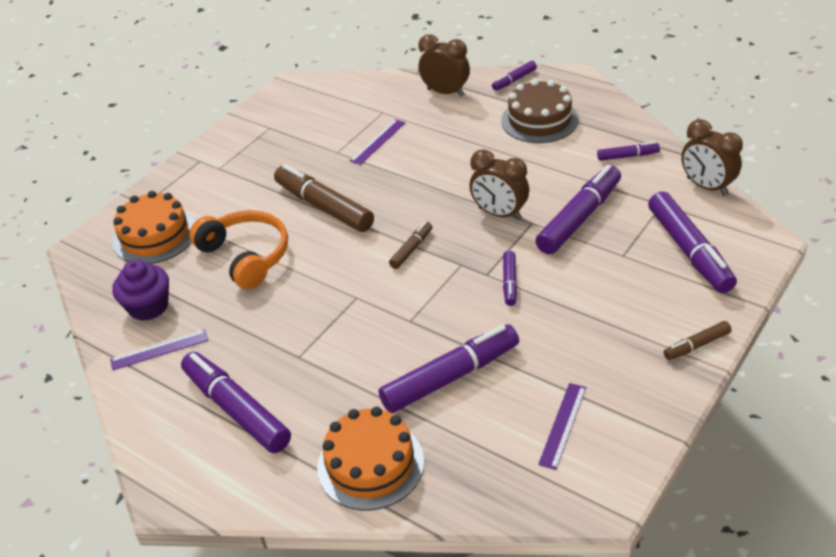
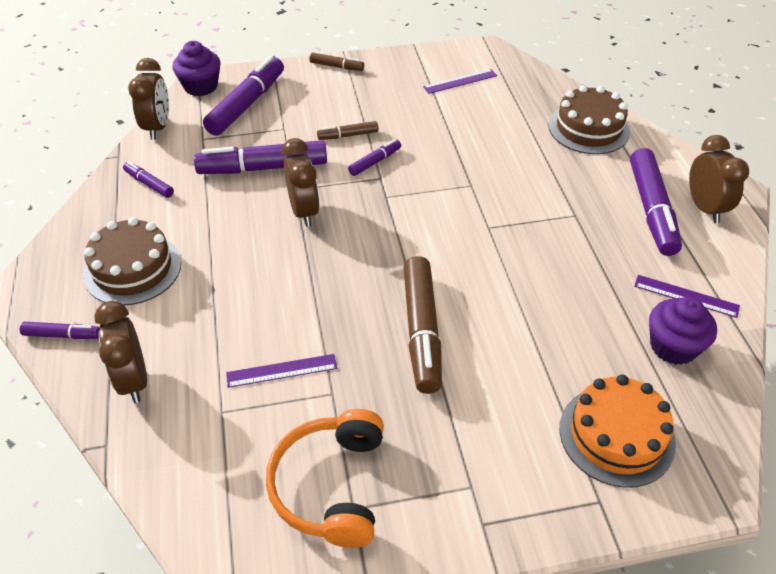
camera: 140 degrees left, 5 degrees up
(188, 447) = (705, 208): none -> brown clock
(246, 256) = (542, 333): orange headphones -> orange headphones (330, 486)
(370, 464) = (588, 128): orange cake -> brown cake
(411, 249) = (403, 233): brown marker -> brown marker (348, 135)
(451, 377) = (488, 138): purple marker -> none
(754, 236) = (201, 86): none -> purple cupcake

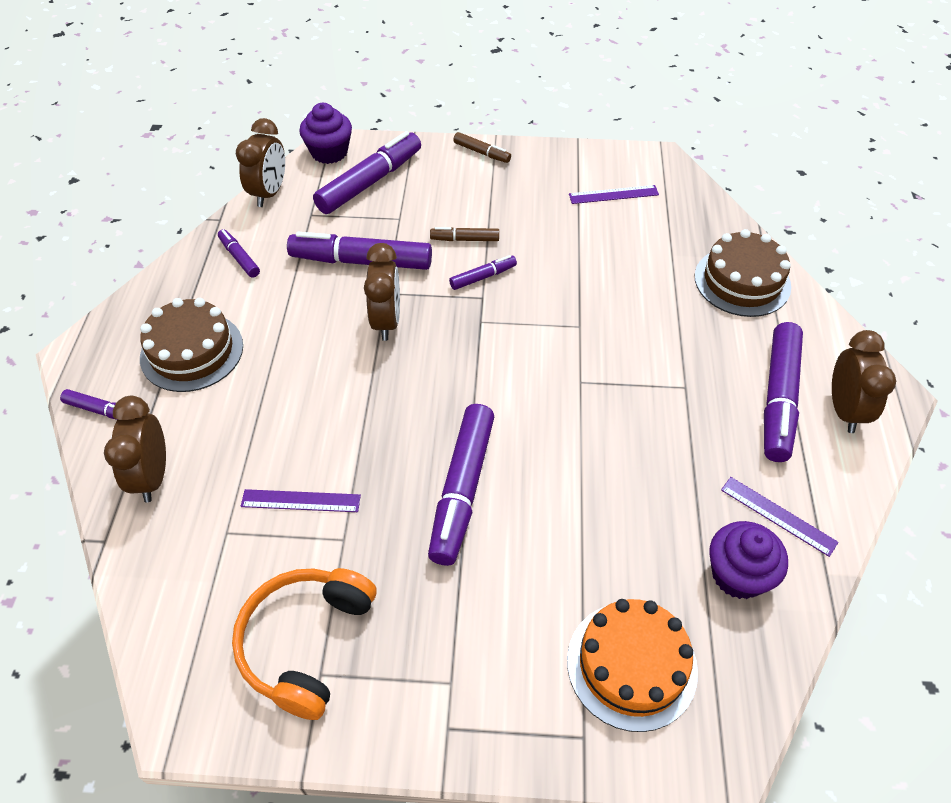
camera: 15 degrees right, 5 degrees up
(421, 331) = (462, 490): brown marker -> purple marker

